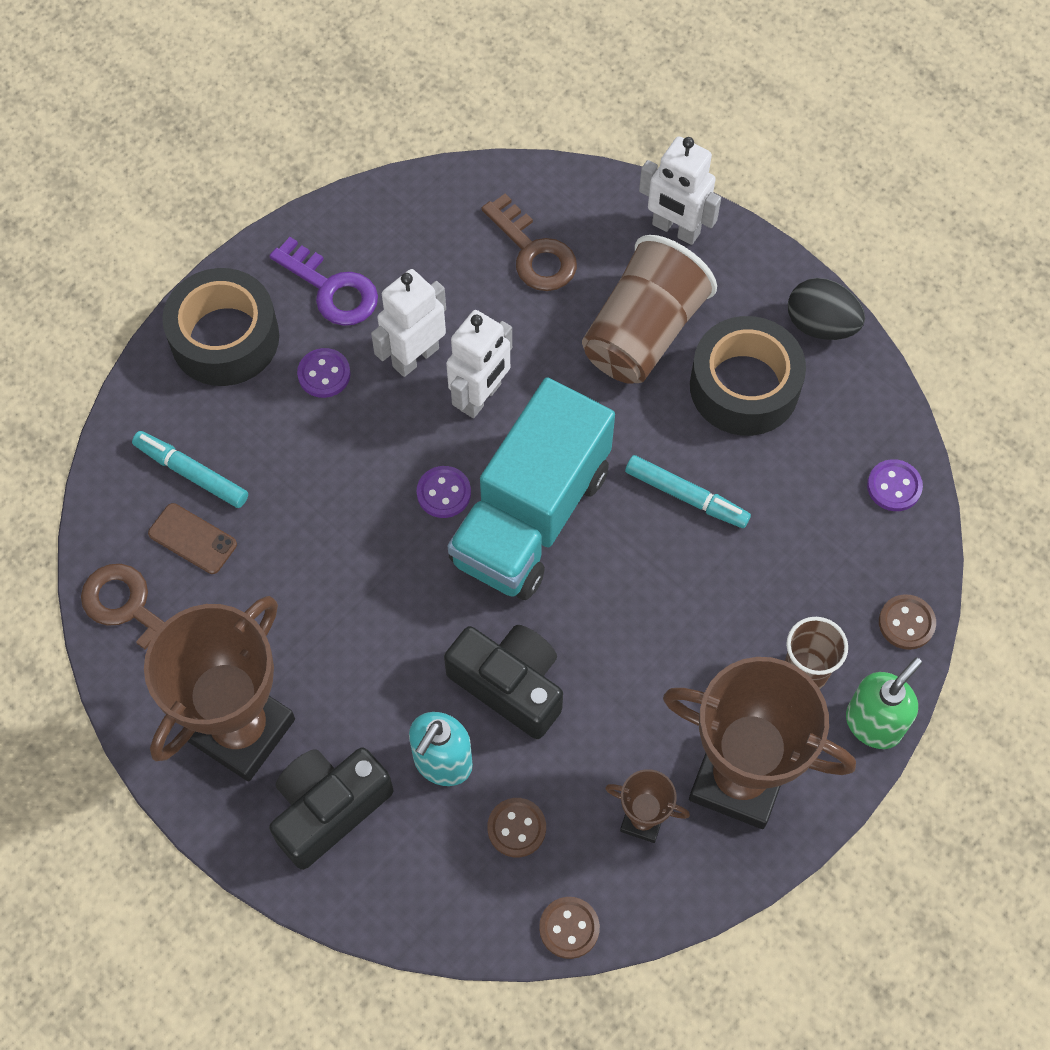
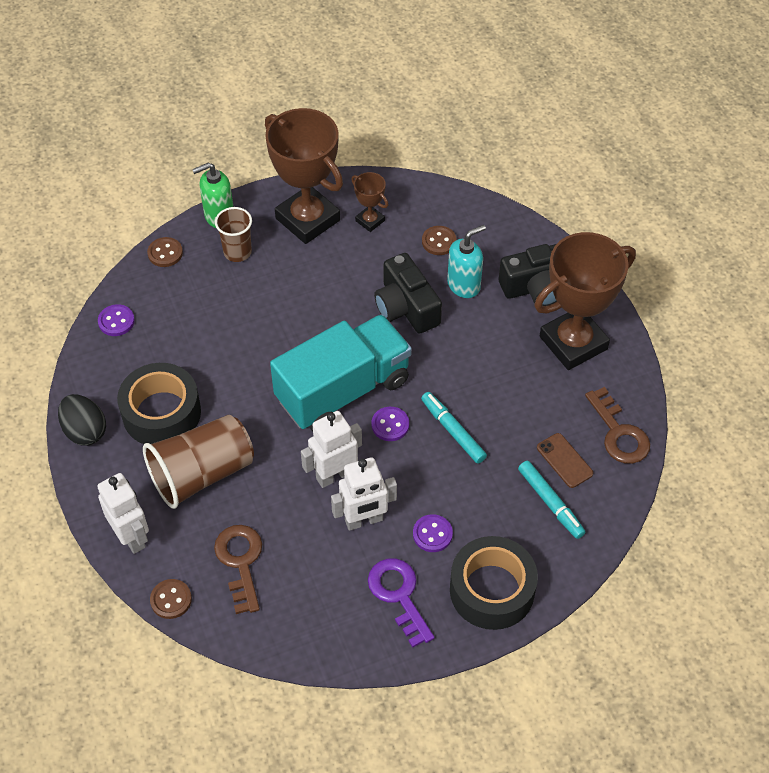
camera: 155 degrees left, 10 degrees down
(569, 928) = (434, 192): brown button -> brown button (171, 600)
(686, 496) = (242, 364): turquoise marker -> turquoise marker (453, 431)

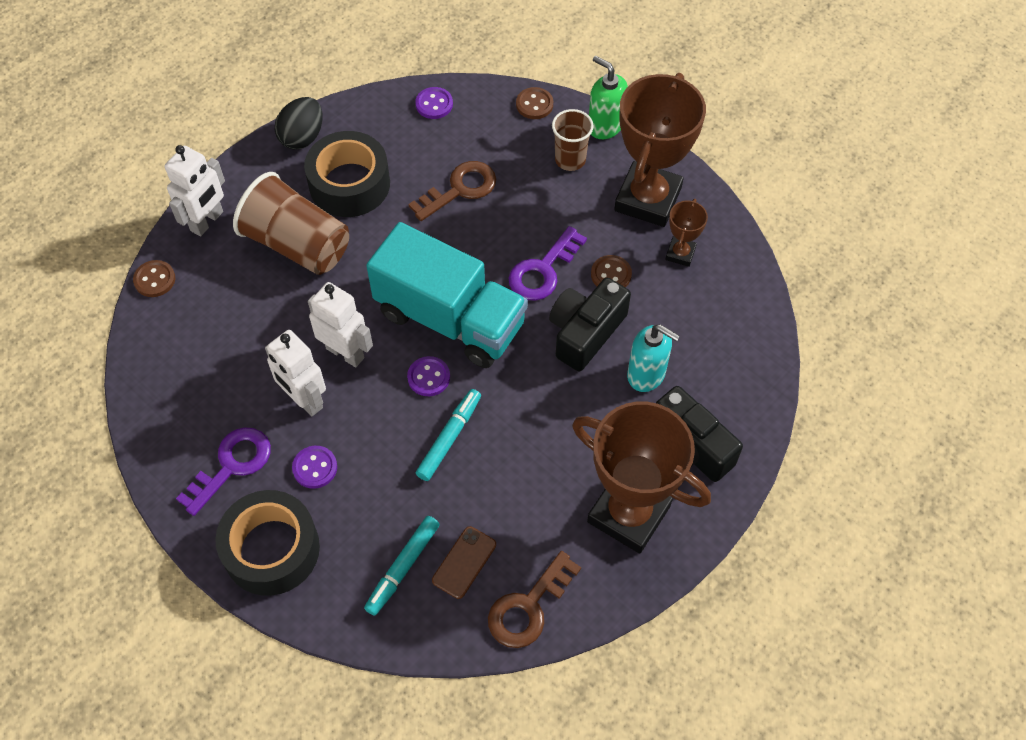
camera: 65 degrees right, 5 degrees up
(240, 562) = (215, 316): brown key -> brown key (460, 189)
(334, 311) = (543, 270): none -> purple key
(439, 241) = (691, 327): brown button -> brown button (611, 274)

